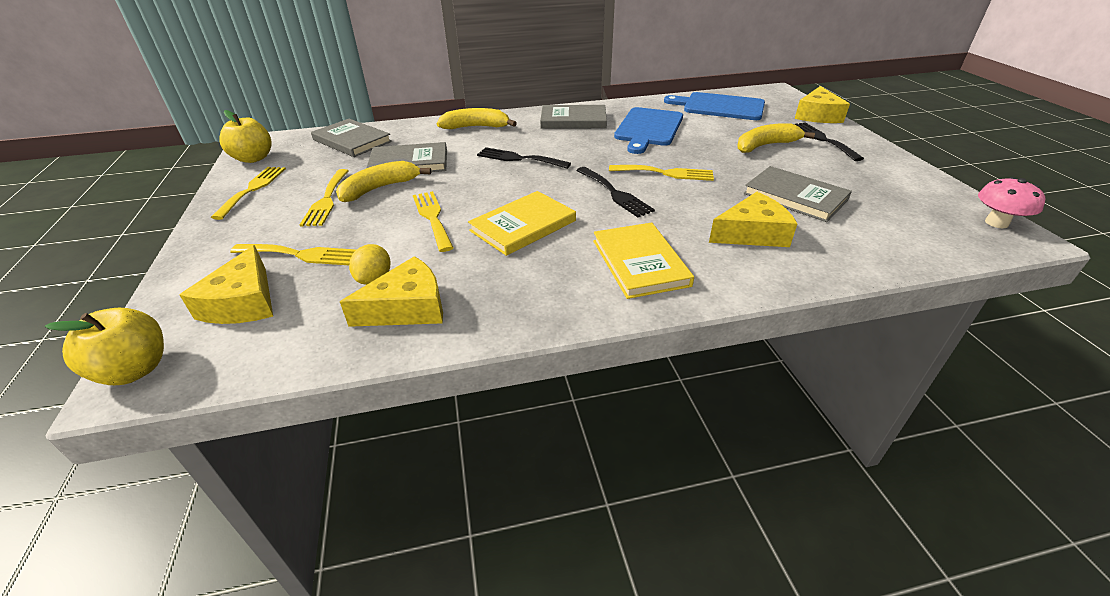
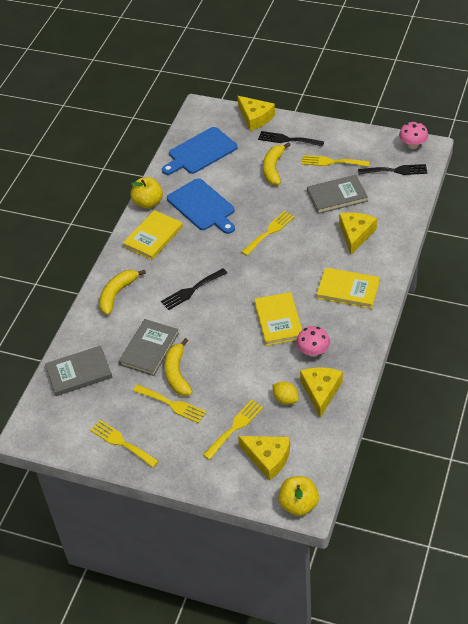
camera: 55 degrees left, 10 degrees up
(253, 158) = (63, 437): yellow apple -> yellow apple (148, 203)
(432, 218) = (238, 358): yellow fork -> yellow fork (331, 162)
(487, 272) = (313, 351): none -> pink mushroom
(573, 120) = (153, 237): grey book -> yellow book
(615, 193) = (274, 266): black fork -> black fork (396, 170)

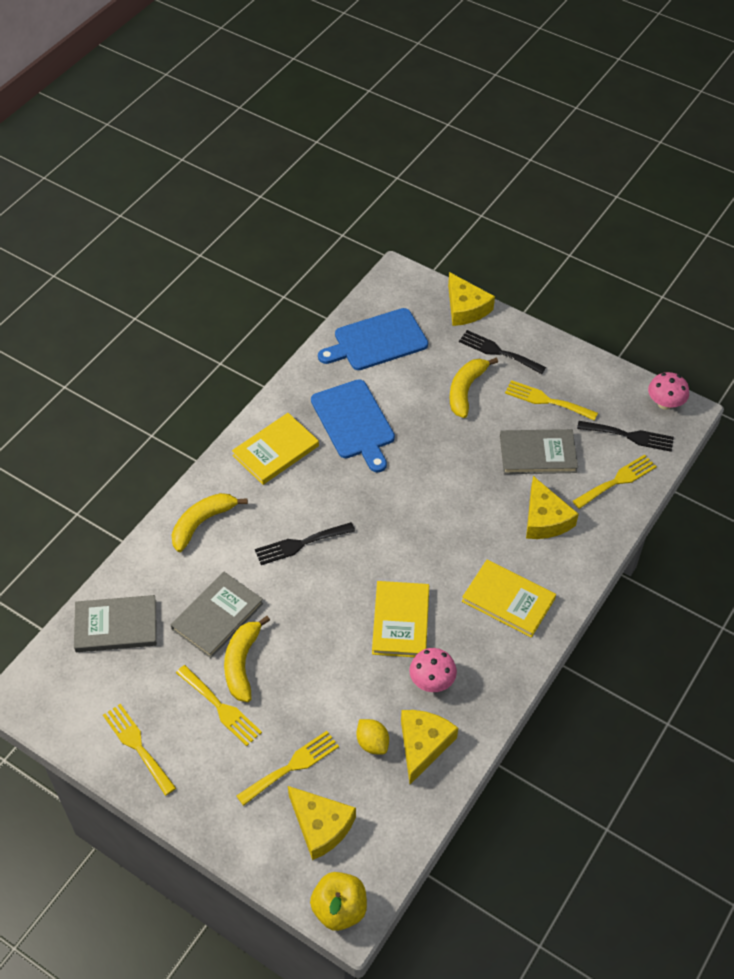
camera: 10 degrees right, 5 degrees up
(148, 203) = (285, 398): yellow apple -> none
(269, 232) = (430, 484): yellow fork -> yellow fork (617, 481)
(355, 234) = (545, 519): yellow cheese -> yellow cheese turned 135 degrees clockwise

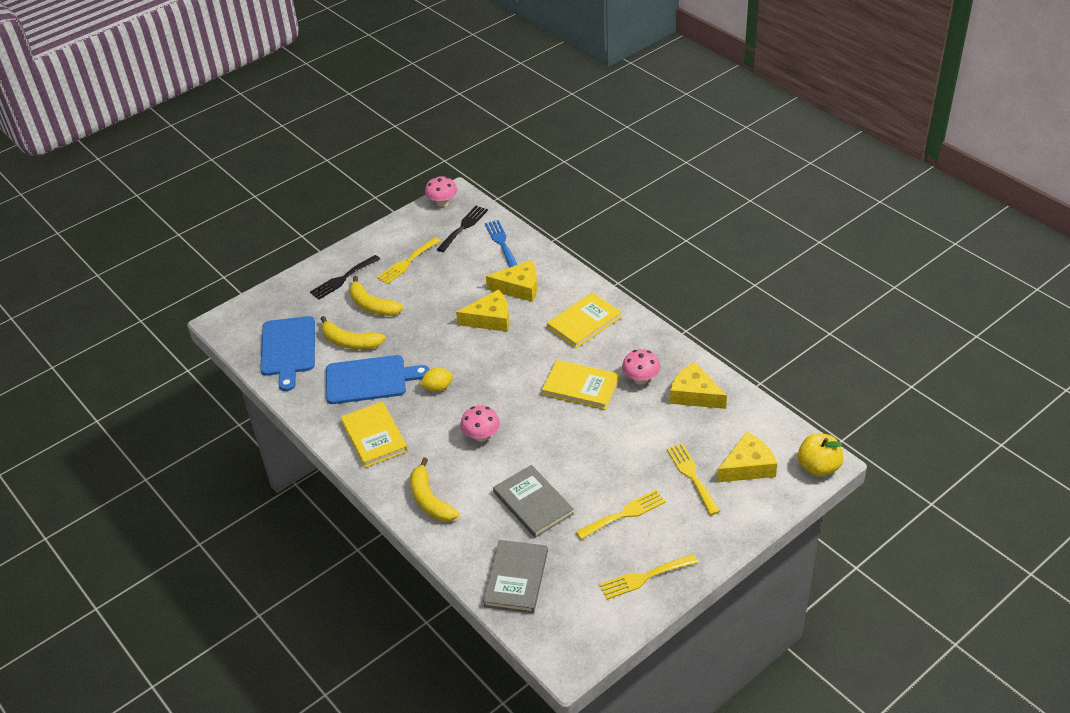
camera: 70 degrees left, 10 degrees down
(242, 663) = (586, 493): yellow banana -> yellow banana (350, 342)
(300, 544) = (481, 436): black fork -> pink mushroom
(372, 743) = (684, 423): yellow lemon -> yellow lemon (437, 388)
(465, 308) = (284, 288): yellow cheese -> yellow cheese (490, 319)
(538, 454) = (456, 278): grey book -> none
(617, 481) = (501, 242): yellow fork -> blue fork

